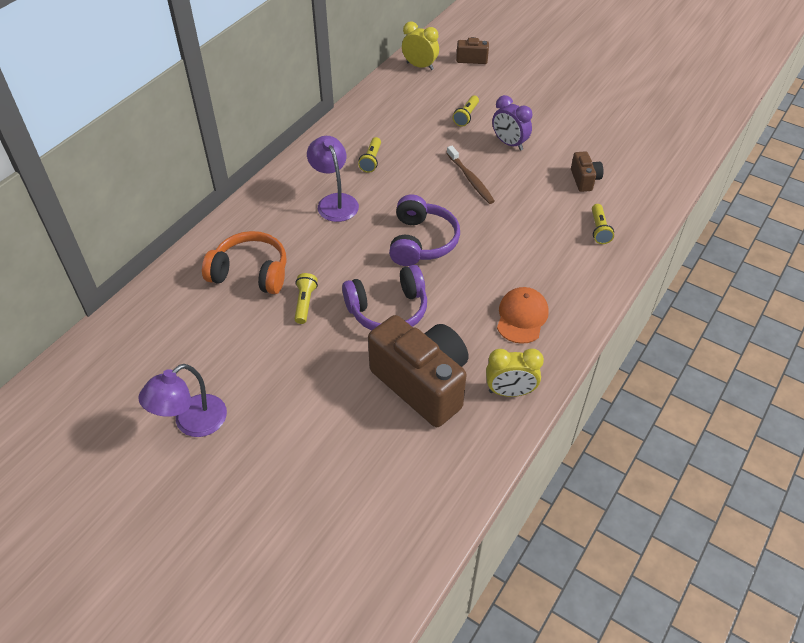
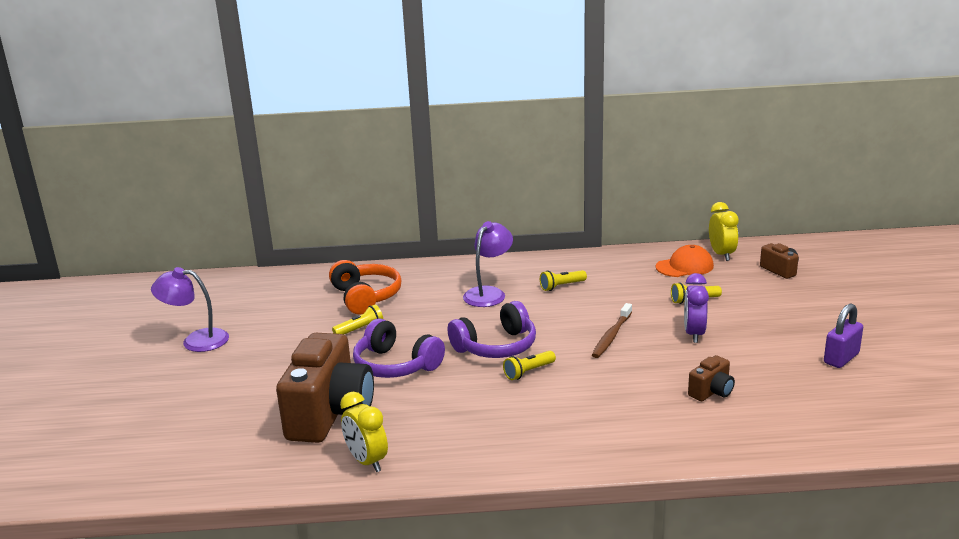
camera: 55 degrees right, 25 degrees down
(522, 317) = (468, 431): orange cap -> orange cap (684, 266)
(599, 230) = (650, 428): yellow flashlight -> yellow flashlight (528, 372)
(600, 108) = (841, 358): none -> purple padlock

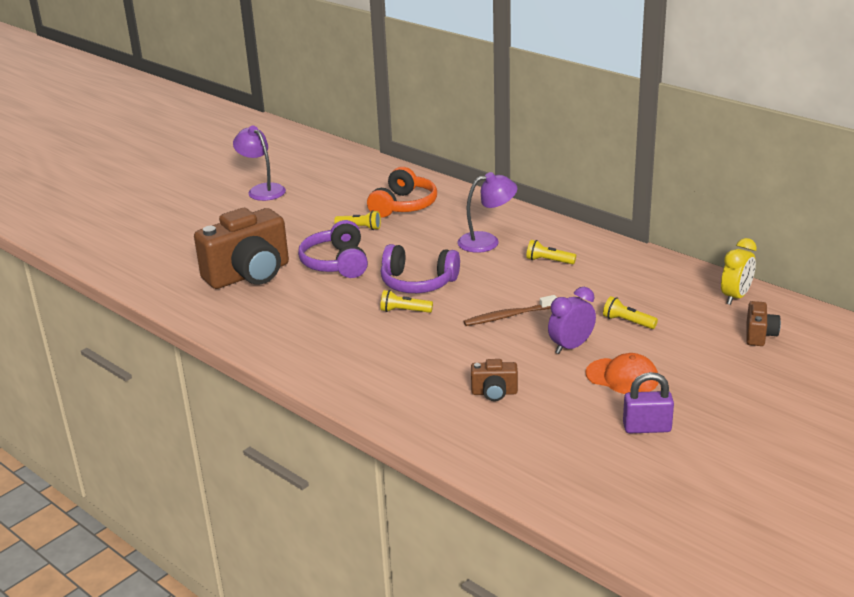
camera: 45 degrees right, 5 degrees up
(367, 461) = (218, 314): yellow clock -> none
(684, 266) = (680, 292): orange cap -> orange cap (622, 377)

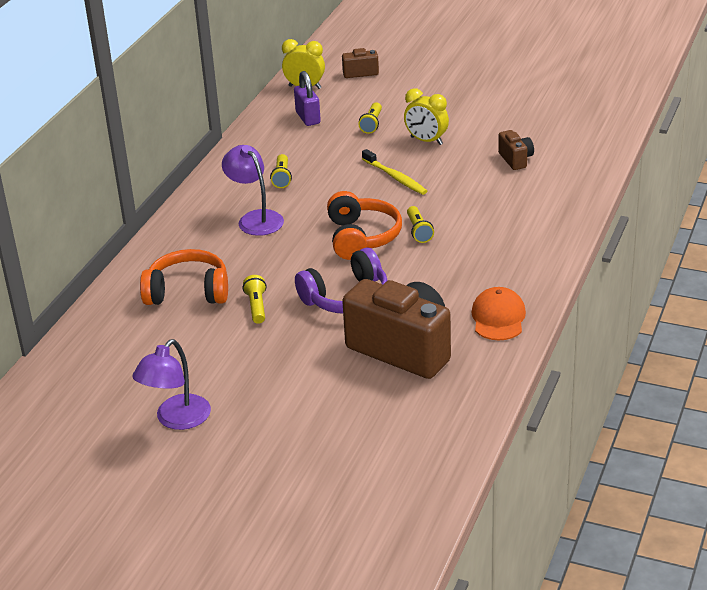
camera: 110 degrees left, 5 degrees up
(418, 283) = (361, 237): purple headphones -> orange headphones
(508, 316) = (395, 177): brown toothbrush -> yellow toothbrush
(571, 347) = (426, 141): purple clock -> yellow clock
(622, 377) = (455, 114): orange cap -> orange cap (498, 318)
(647, 428) = (513, 96): purple padlock -> purple padlock (308, 118)

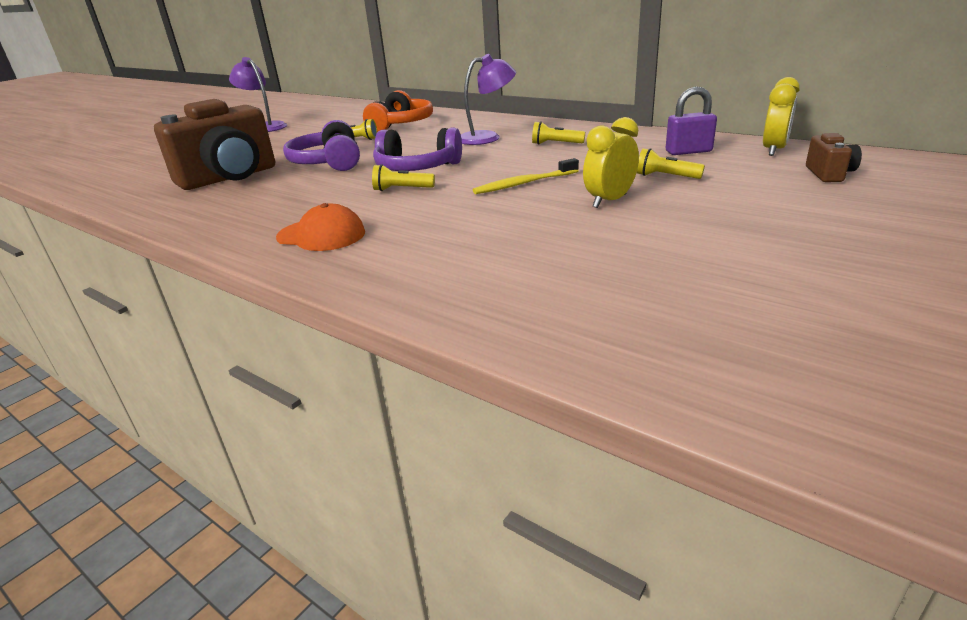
camera: 105 degrees right, 5 degrees down
(361, 237) = (417, 168): orange headphones -> purple headphones
(498, 318) = (207, 213): orange cap -> orange cap (321, 235)
(516, 159) = (526, 250): brown camera -> none

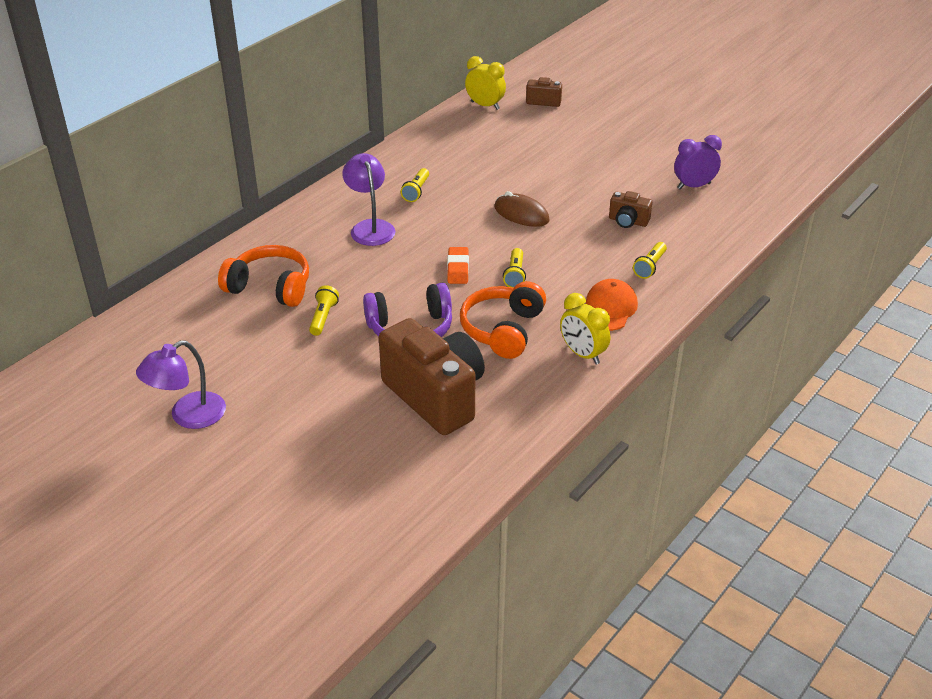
camera: 90 degrees left, 10 degrees up
(308, 191) = (503, 330): none -> orange headphones
(417, 168) = (458, 269): purple headphones -> orange eraser
(521, 238) = (628, 221): none -> brown camera
(524, 183) = (521, 214): yellow toothbrush -> brown mouse
(609, 201) = (570, 183): yellow clock -> yellow clock (582, 354)
(651, 284) = (694, 186): none -> purple clock
(665, 176) = (527, 155): yellow flashlight -> yellow flashlight (650, 266)
(688, 151) = (472, 136): purple padlock -> none

